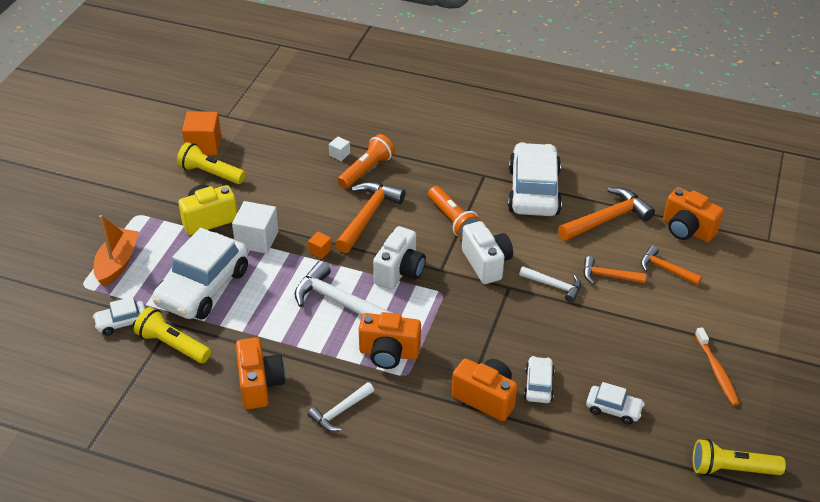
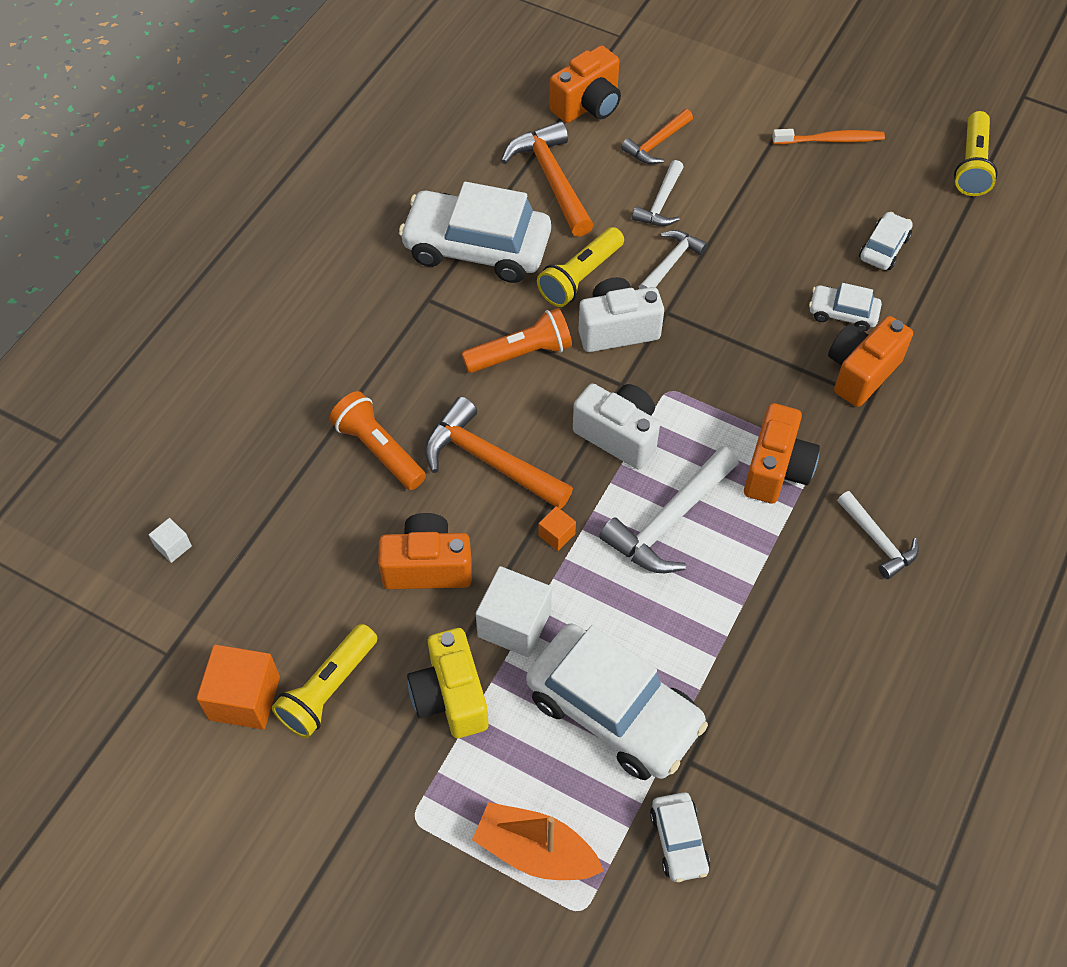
camera: 80 degrees left, 15 degrees up
(173, 345) = (736, 760): yellow flashlight -> yellow flashlight (580, 277)
(260, 384) = (824, 639): orange camera -> orange camera (427, 566)
(339, 154) = (328, 484): white cube -> white cube (173, 546)
(608, 276) = (661, 203): orange hammer -> white hammer

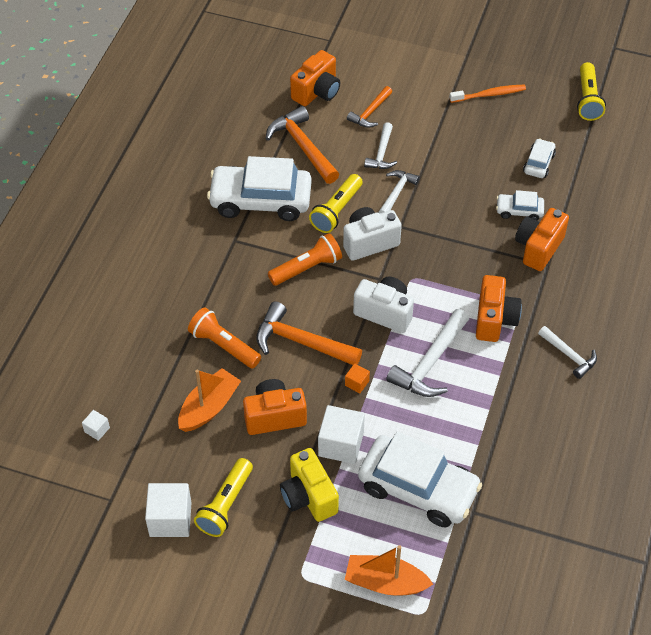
camera: 10 degrees left, 5 degrees down
(244, 698) = (170, 519): orange cube -> white cube
(337, 538) = (209, 407): none -> orange boat
(678, 841) = (476, 561): white car -> none

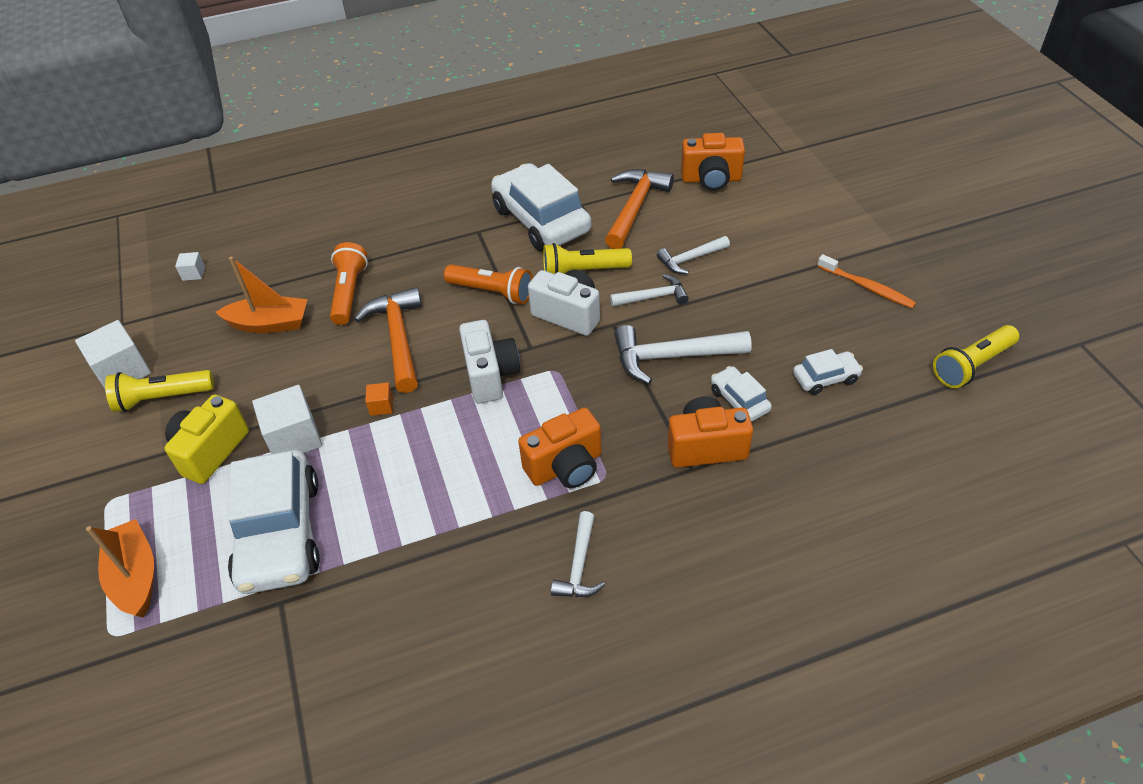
camera: 55 degrees right, 5 degrees down
(274, 416) = (292, 371): orange camera -> none
(370, 112) = (731, 224): orange hammer -> none
(430, 363) = (456, 447): white hammer -> white hammer (672, 357)

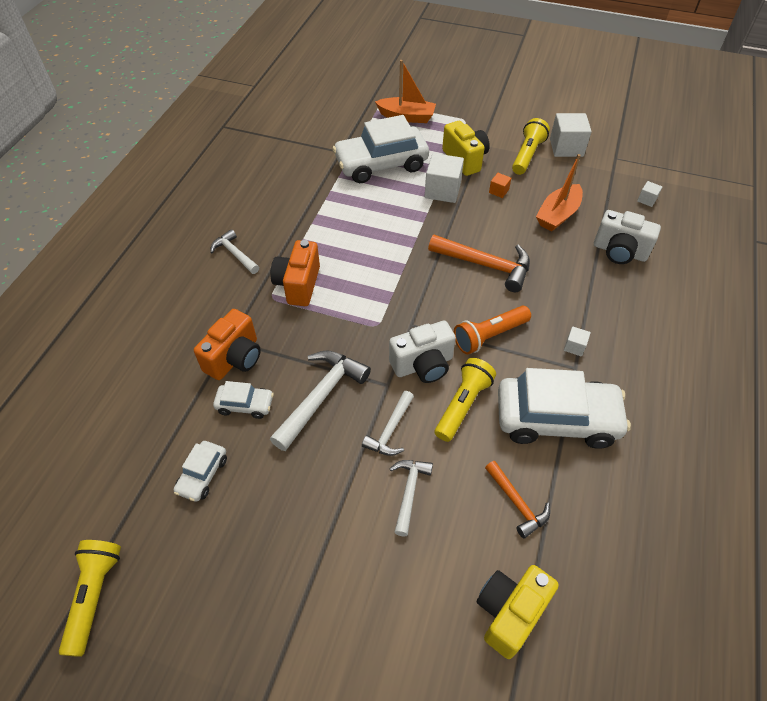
camera: 125 degrees right, 5 degrees up
(279, 533) = (381, 164): white car -> white car turned 45 degrees counterclockwise
(349, 293) = (558, 262): orange flashlight -> none
(381, 406) = (431, 232): orange cube -> orange cube (498, 191)
(454, 240) = (574, 346): none -> white cube
(490, 375) = (406, 291): white camera -> white camera (619, 252)
(635, 208) = (517, 503): orange hammer -> orange hammer, size x0.60
(711, 179) = (509, 612): orange camera -> yellow camera
(867, 287) = (243, 606): orange toothbrush -> none

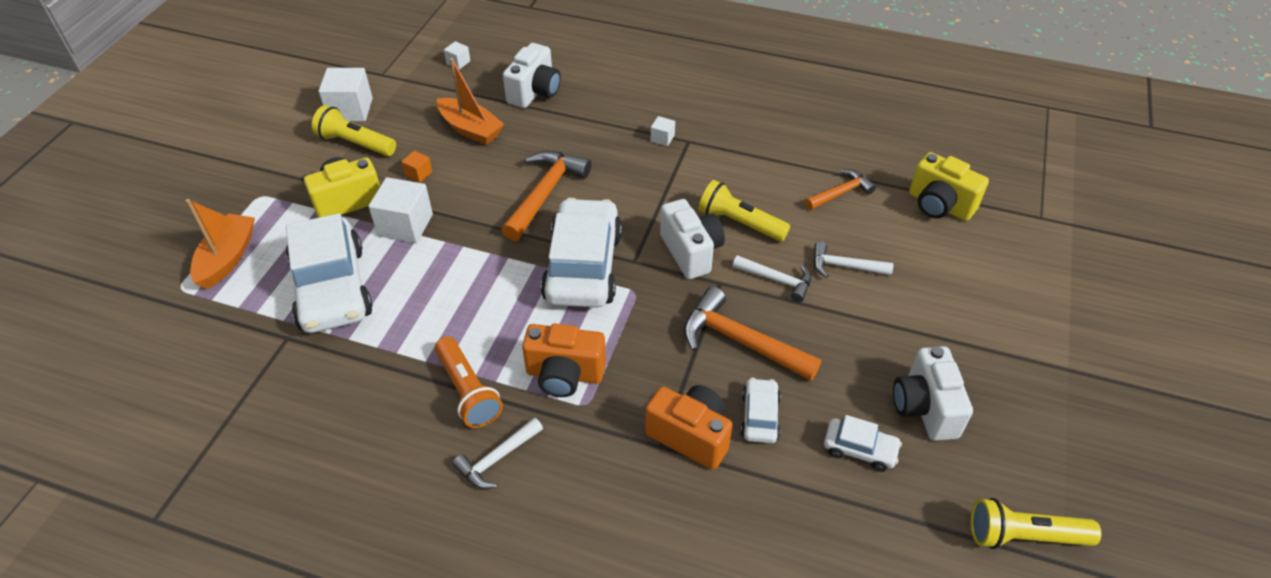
camera: 90 degrees left, 5 degrees down
(235, 537) = (924, 408): none -> white camera
(321, 396) = (740, 341): white hammer -> orange hammer
(489, 336) = (649, 198): orange flashlight -> orange flashlight (468, 391)
(556, 419) = (748, 159): white car -> white car (583, 266)

